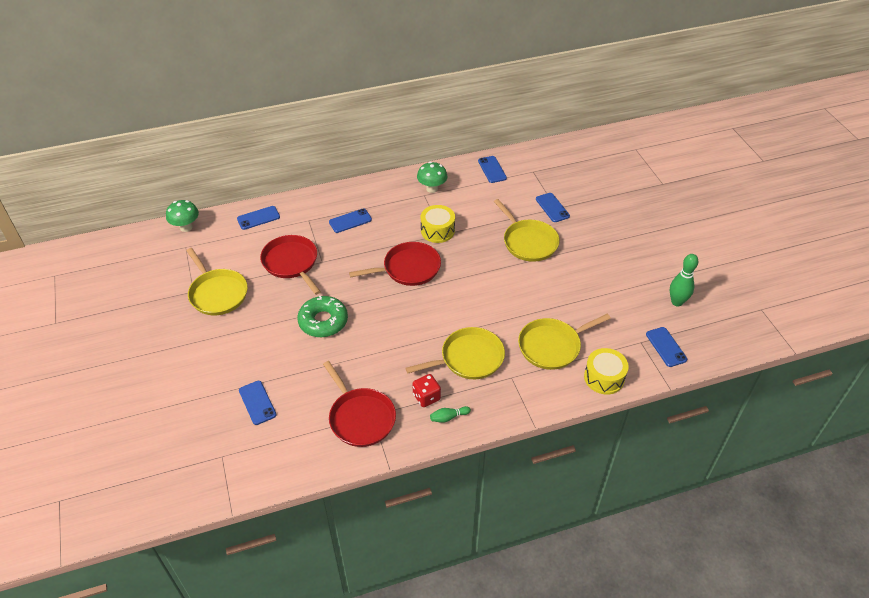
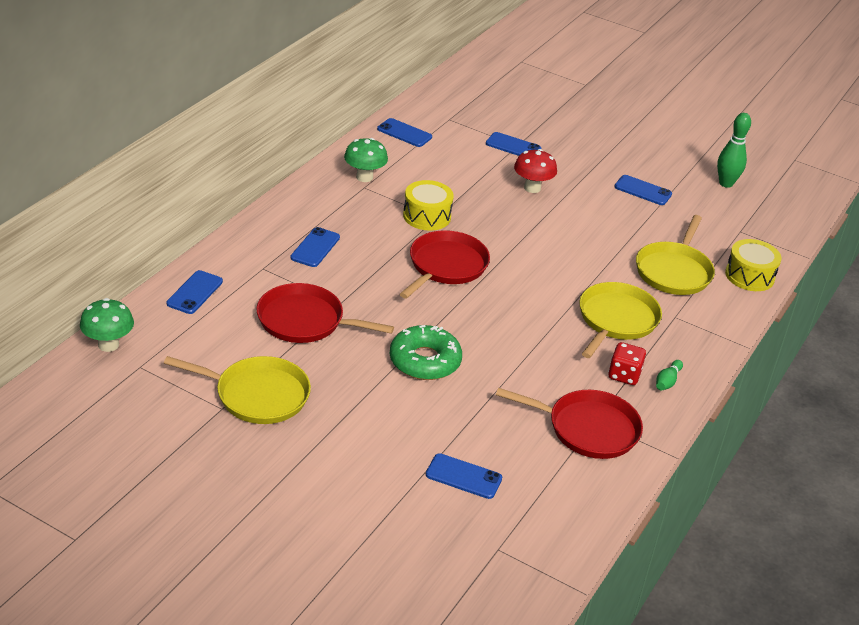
camera: 45 degrees left, 10 degrees down
(528, 242) = (532, 188): yellow pan -> red mushroom
(666, 347) = (764, 225): blue phone -> blue phone (643, 190)

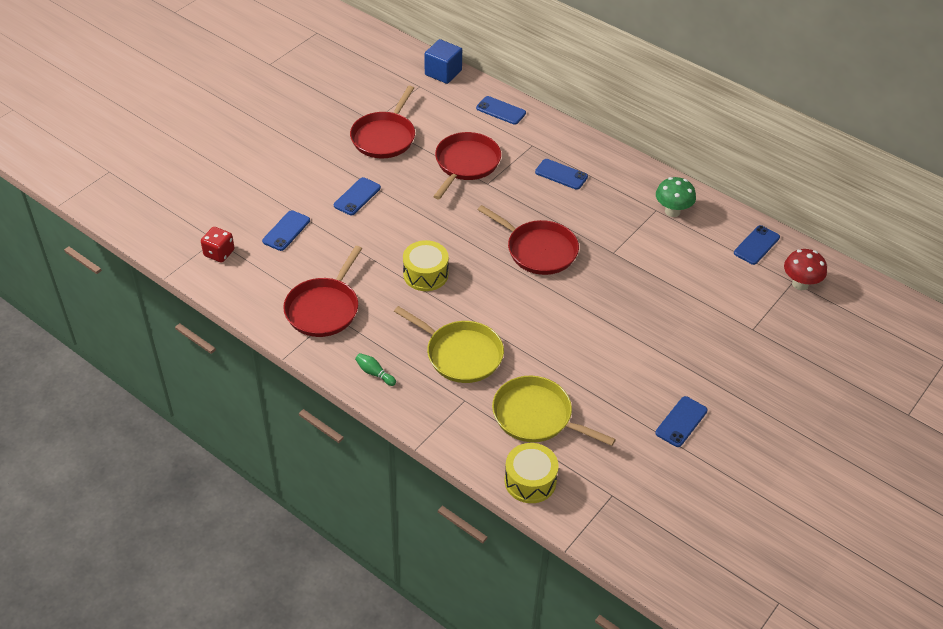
camera: 100 degrees right, 10 degrees up
(108, 345) = (443, 73): green mushroom -> blue cube
(258, 395) = (384, 137): yellow pan -> red pan
(425, 361) = (414, 224): green donut -> none
(427, 216) = (614, 246): yellow drum -> yellow drum (425, 274)
(513, 146) = (749, 325): blue phone -> blue phone (357, 196)
(532, 188) = (672, 328): red mushroom -> red mushroom (800, 284)
(624, 375) = (385, 344): red dice -> red dice (219, 253)
(726, 183) = (708, 507): green bowling pin -> none

